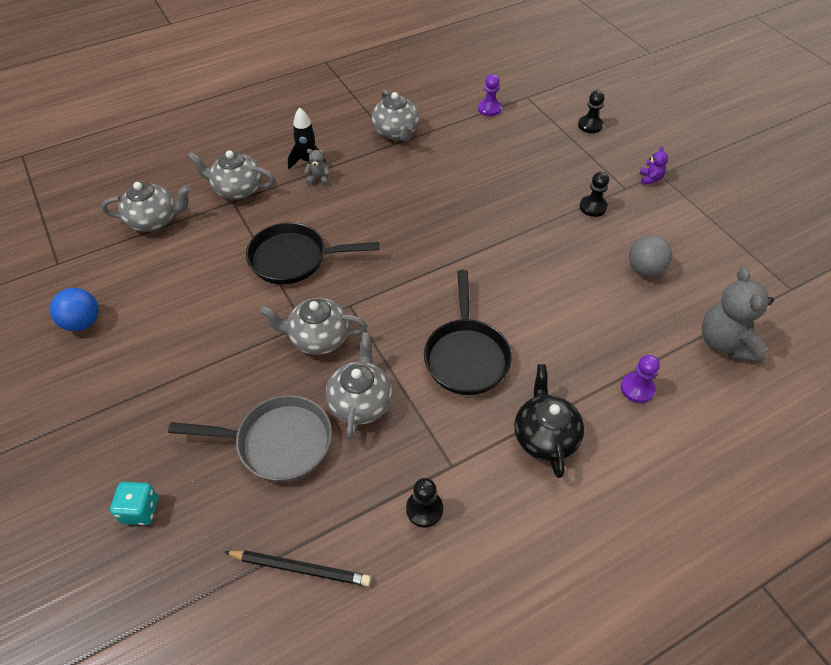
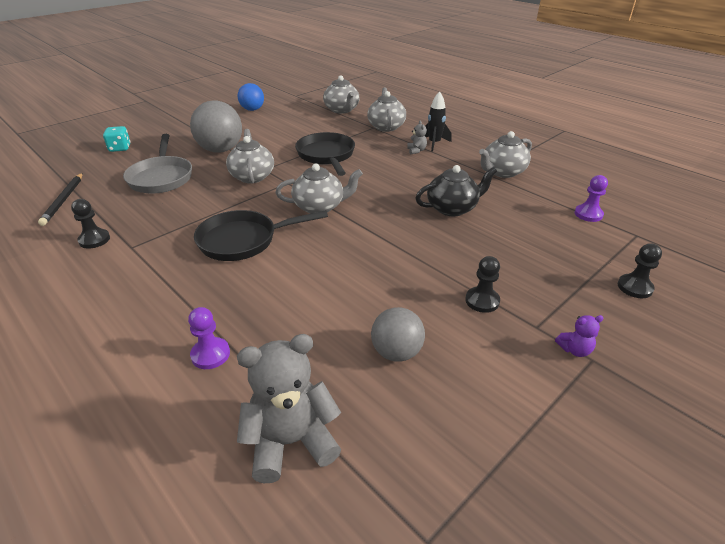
camera: 75 degrees right, 15 degrees down
(219, 370) = (220, 150): none -> grey ball
(360, 402) = (194, 200): grey teapot -> grey teapot (320, 207)
(545, 436) = (154, 293): black teapot -> black teapot (452, 208)

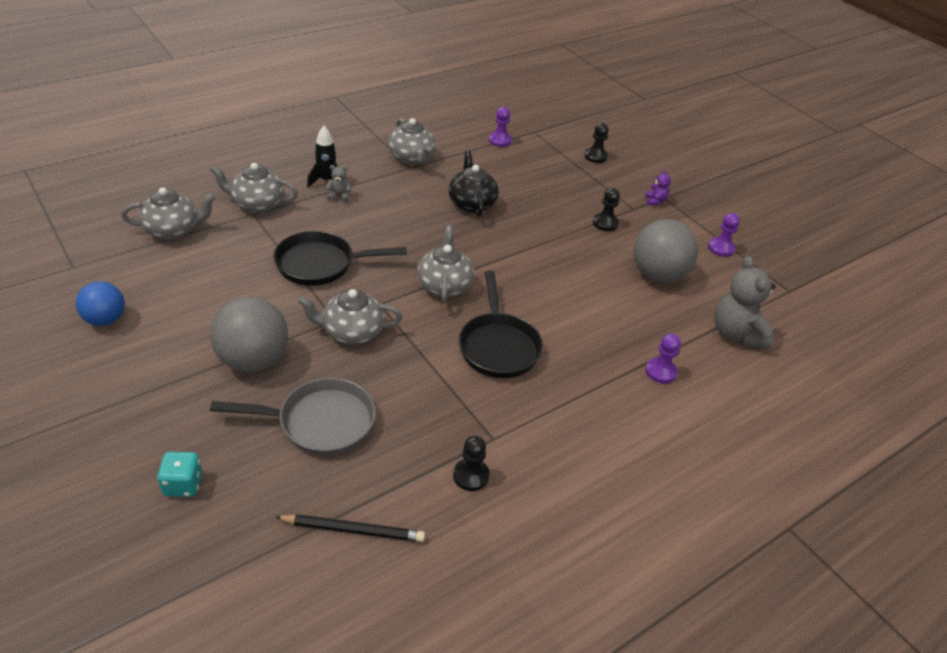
camera: 85 degrees left, 5 degrees up
(396, 352) = (657, 275): grey ball -> grey ball, size x1.62
(501, 432) = (721, 248): none -> purple pawn

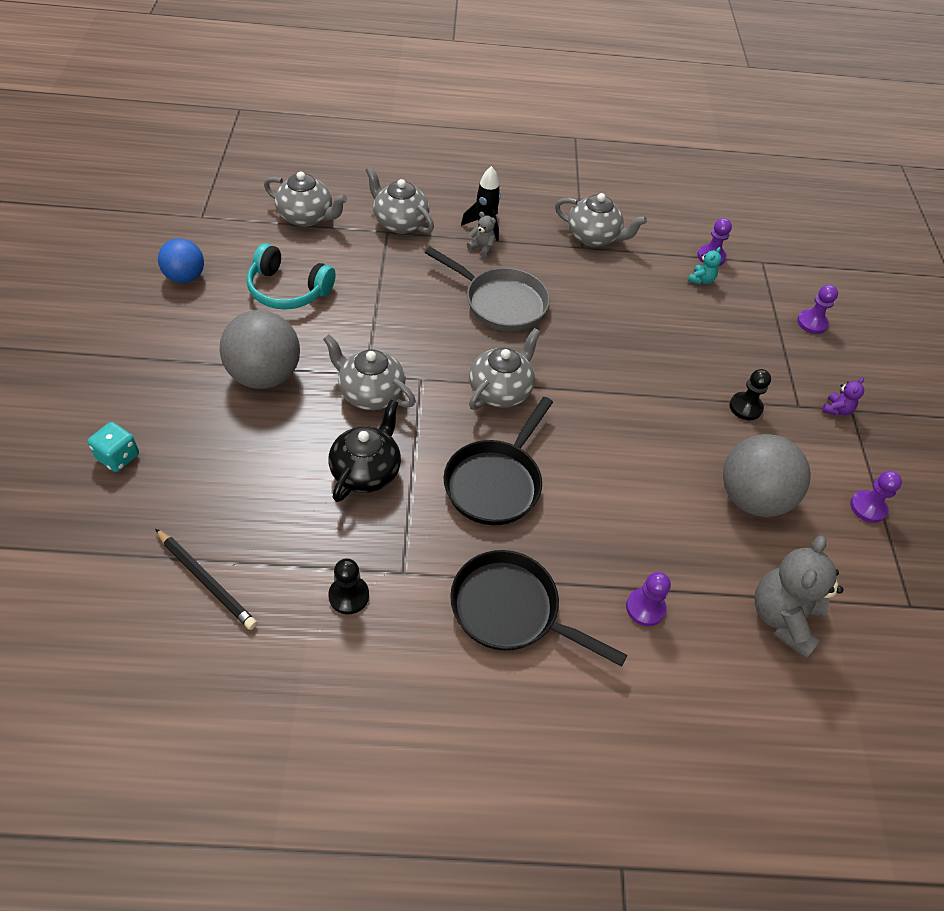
camera: 35 degrees right, 10 degrees up
(211, 290) = (288, 290): none -> turquoise headphones
(320, 264) = (403, 311): black pan -> black pan (511, 610)
(320, 422) = (267, 465): grey pan -> grey pan (501, 303)
(412, 158) = (593, 237): grey teapot -> grey teapot turned 75 degrees counterclockwise
(471, 204) = (611, 315): black teapot -> black teapot (366, 471)
(507, 157) = (701, 280): none -> turquoise teddy bear
(595, 156) = (812, 323): black pawn -> purple pawn

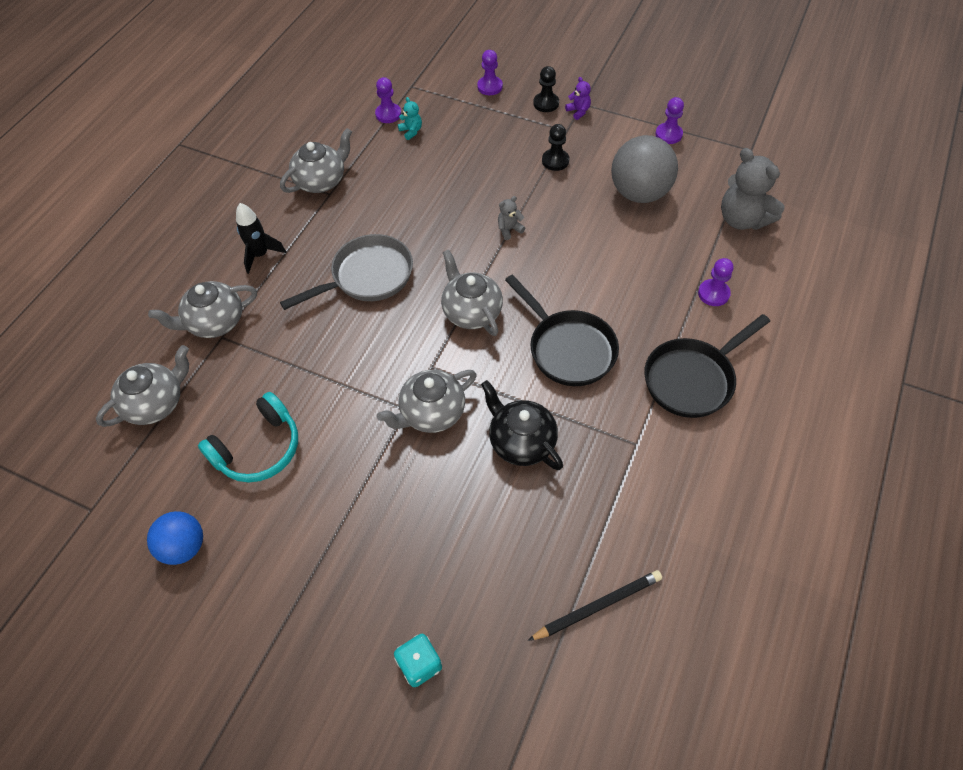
camera: 60 degrees left, 5 degrees up
(265, 375) = (368, 499): grey ball -> none
(349, 596) = (647, 491): black pawn -> black pawn (546, 103)
(482, 248) = (289, 267): grey teddy bear -> grey teddy bear (509, 229)

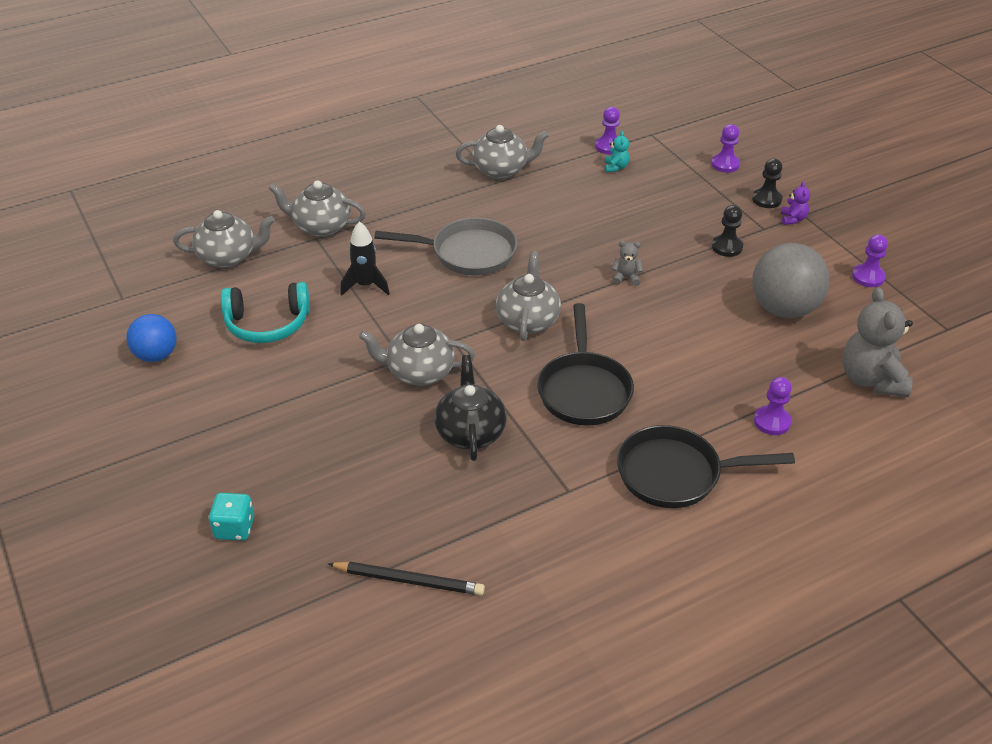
camera: 35 degrees right, 15 degrees down
(260, 255) = (400, 198): black rocket -> black rocket (365, 285)

